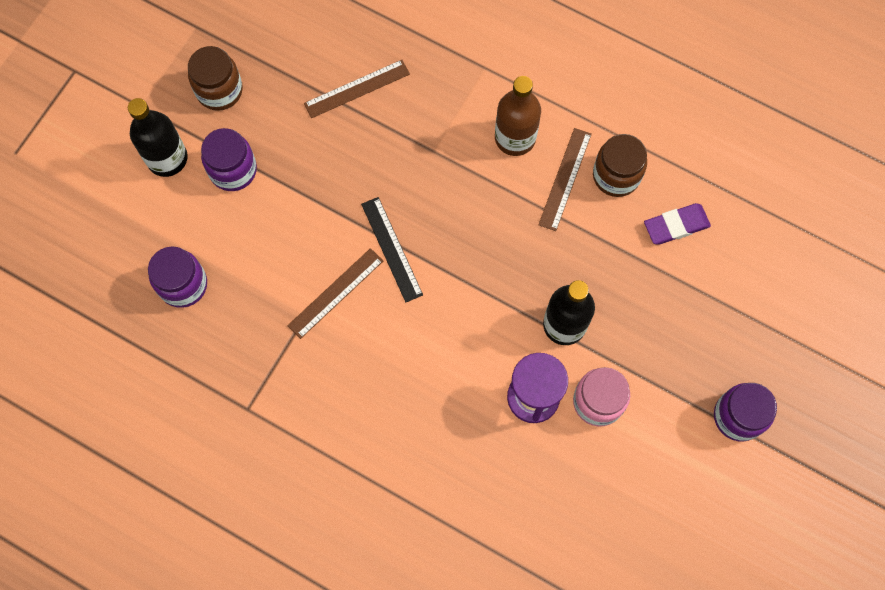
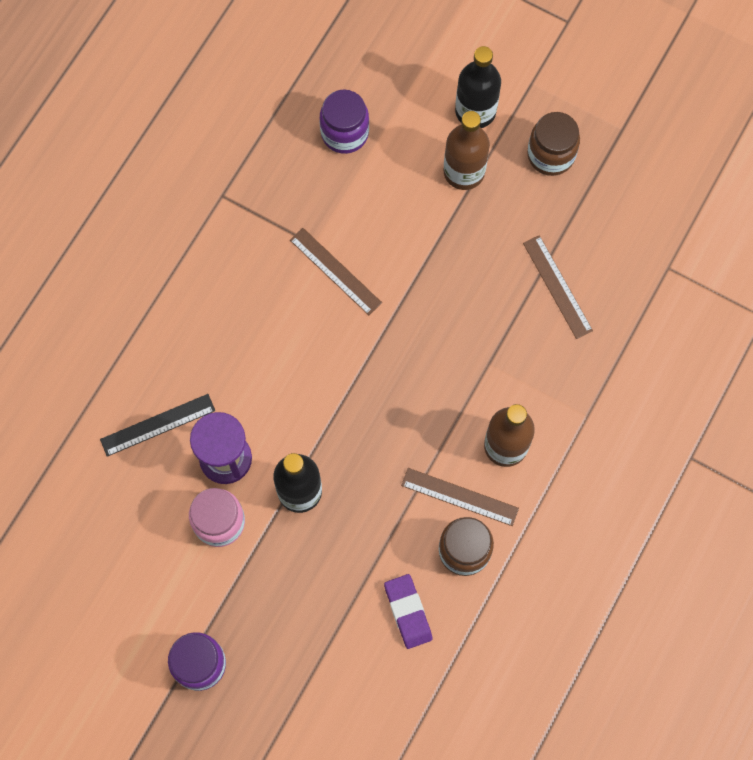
camera: 90 degrees right, 0 degrees up
(233, 170) = (464, 172): purple jar -> brown bottle
(391, 249) = (381, 323): black ruler -> black ruler (158, 425)

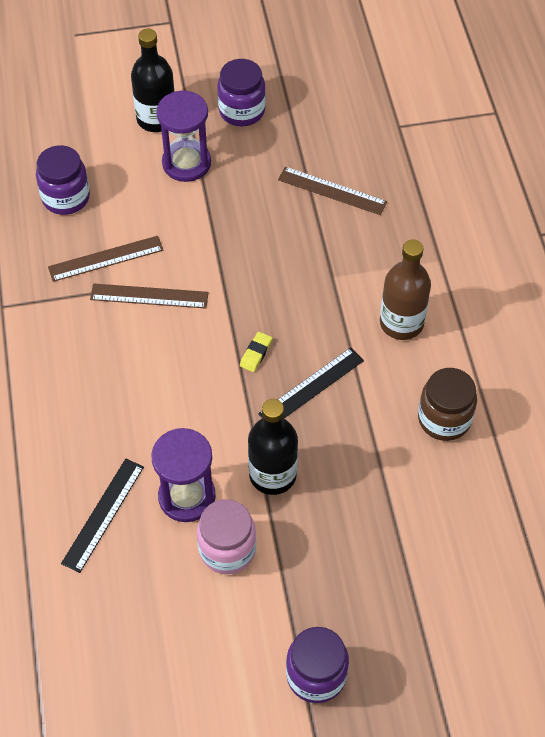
camera: 40 degrees left, 15 degrees down
(373, 383) = (256, 353): none -> yellow eraser
(389, 444) = (311, 387): none -> black ruler
(408, 612) = (445, 497): purple eraser -> none
(459, 497) = (402, 383): brown ruler -> brown ruler (106, 258)
(464, 172) = (186, 163): brown bottle -> purple hourglass
(551, 155) = (242, 111): brown jar -> purple jar

